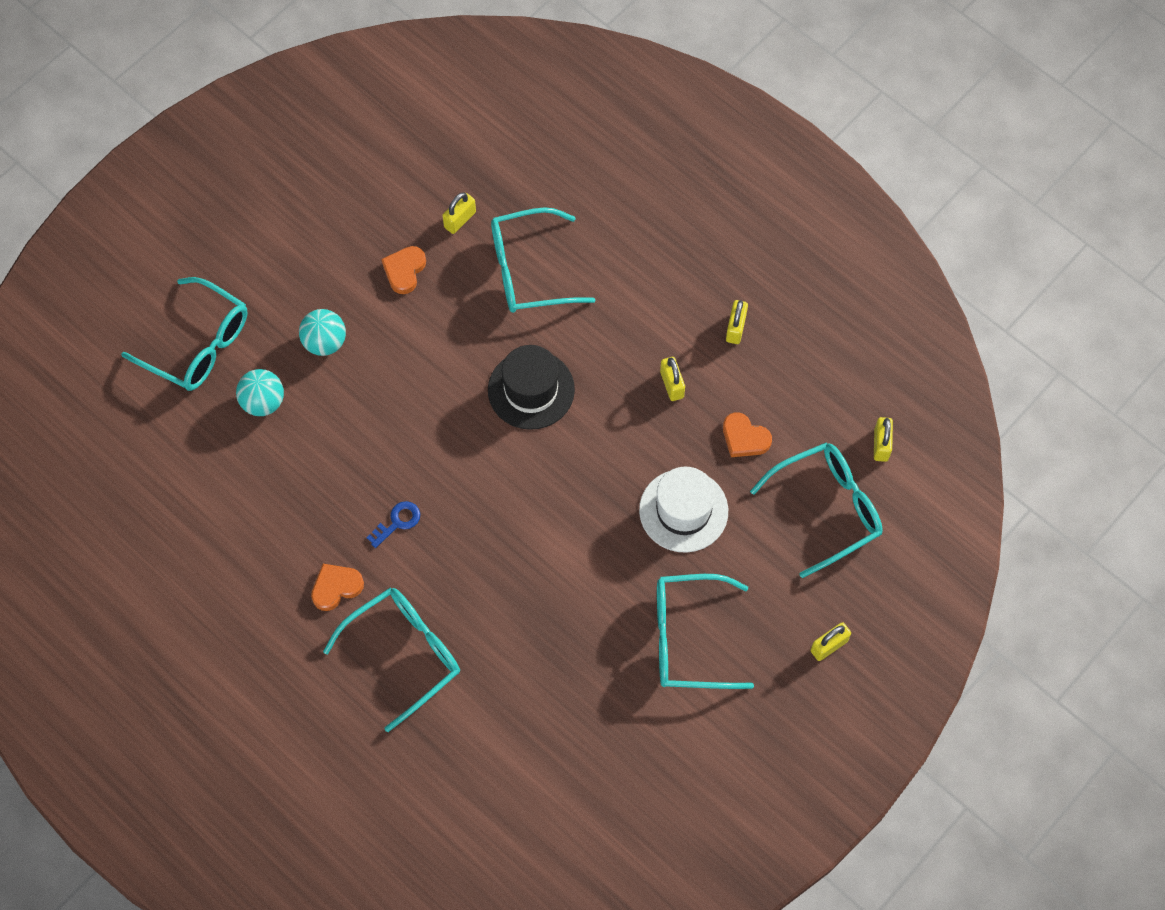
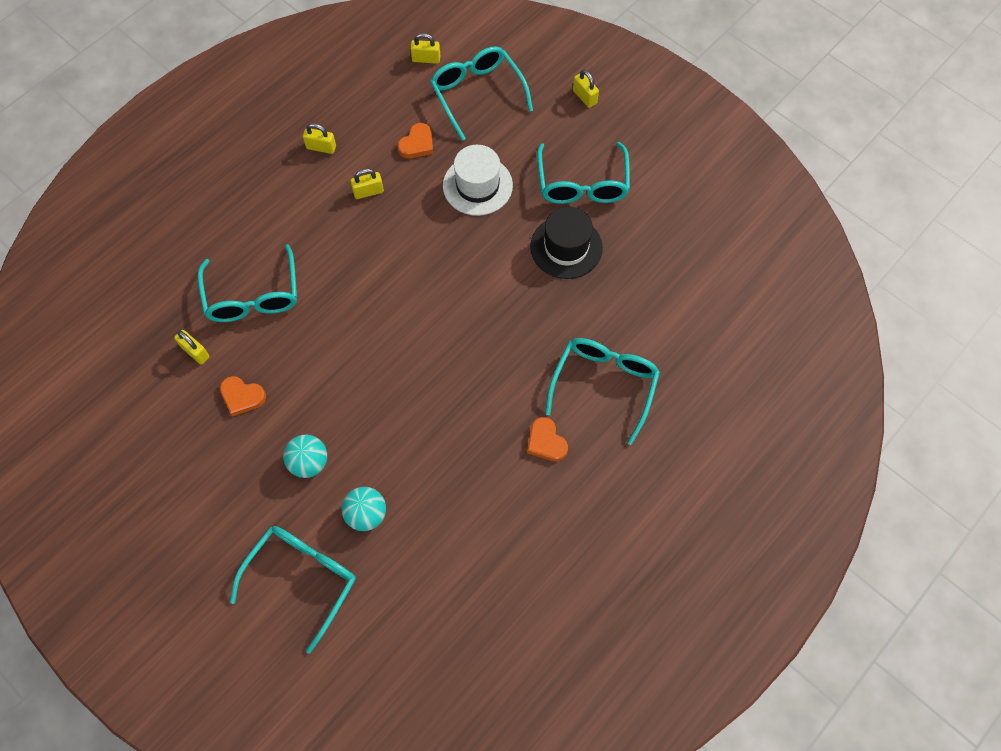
camera: 90 degrees left, 0 degrees up
(398, 522) = (486, 394): blue key -> none
(404, 655) = (604, 385): turquoise glasses -> turquoise glasses turned 60 degrees clockwise
(531, 390) = (367, 293): black hat -> black hat (566, 247)

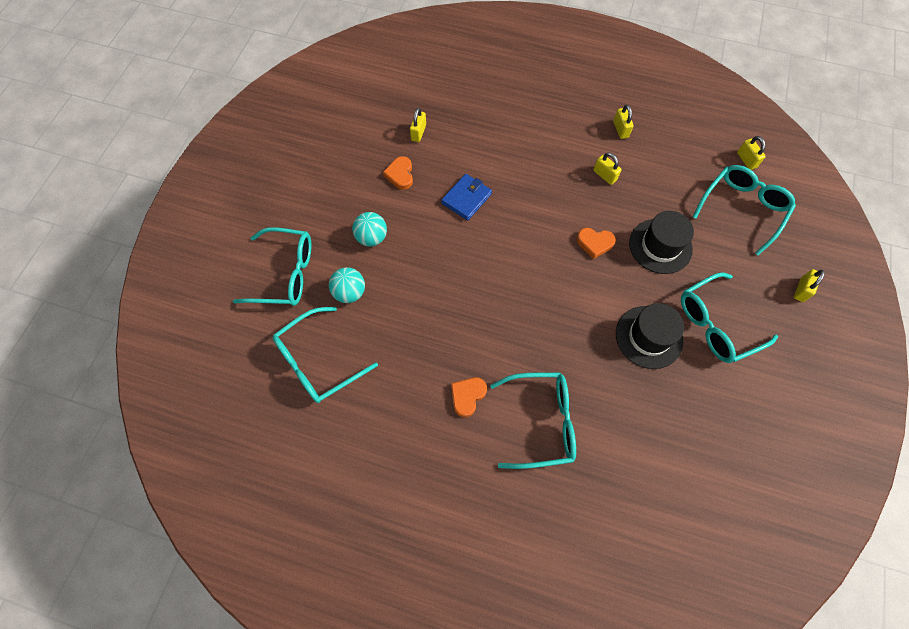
camera: 65 degrees right, 0 degrees up
(253, 295) = (478, 145): turquoise glasses -> turquoise glasses (318, 361)
(316, 340) = (466, 198): none -> blue wallet
(417, 144) = (667, 188): orange heart -> orange heart (594, 243)
(477, 185) = (660, 246): white hat -> black hat

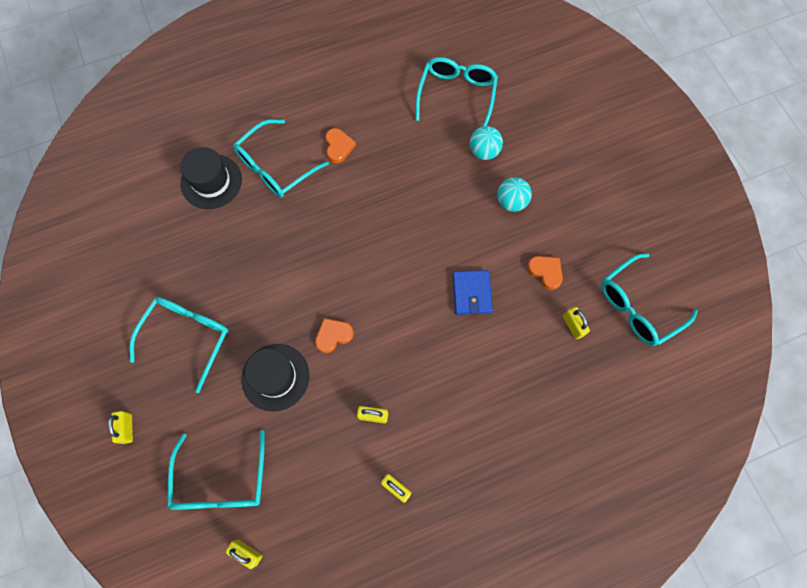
camera: 140 degrees right, 5 degrees up
(285, 274) = (542, 130): turquoise glasses -> turquoise glasses (638, 306)
(649, 337) = (236, 285): black hat -> black hat (211, 181)

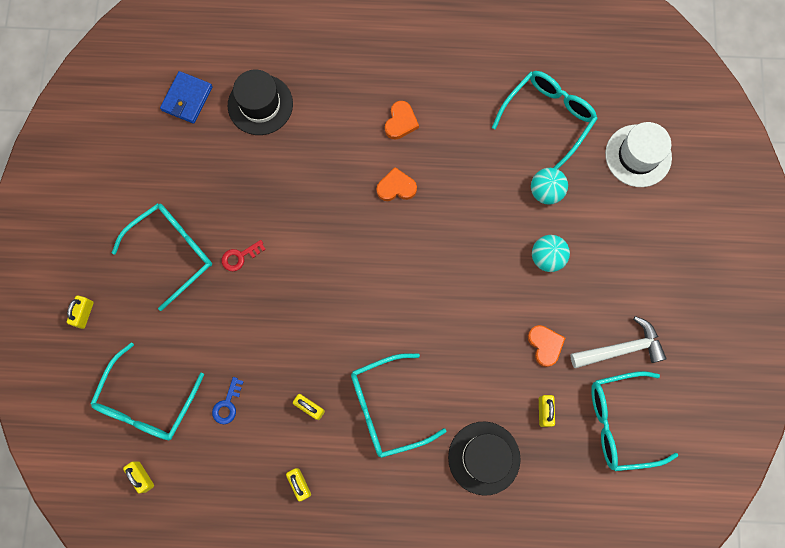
camera: 25 degrees right, 5 degrees up
(250, 314) = (240, 257): none -> red key
(275, 377) = (236, 328): black hat -> black hat (484, 458)
(276, 167) = (329, 116): turquoise glasses -> turquoise glasses (387, 408)
(297, 448) = (227, 404): none -> blue key
(333, 335) = (308, 313): orange heart -> orange heart (396, 187)
(472, 293) = (460, 333): blue wallet -> blue wallet (187, 99)
(541, 95) = (638, 156): none -> white hat
(607, 247) = (621, 349): none -> white hammer

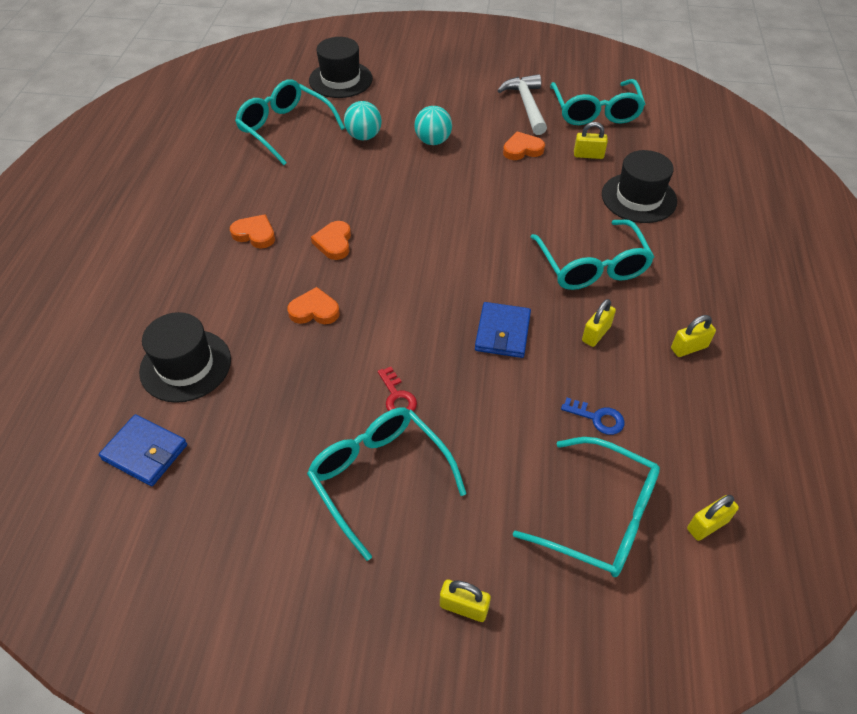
camera: 85 degrees left, 25 degrees down
(306, 332) = (502, 332): none -> blue wallet
(319, 184) = (314, 310): none -> orange heart
(638, 156) = (340, 80): white hat -> black hat

